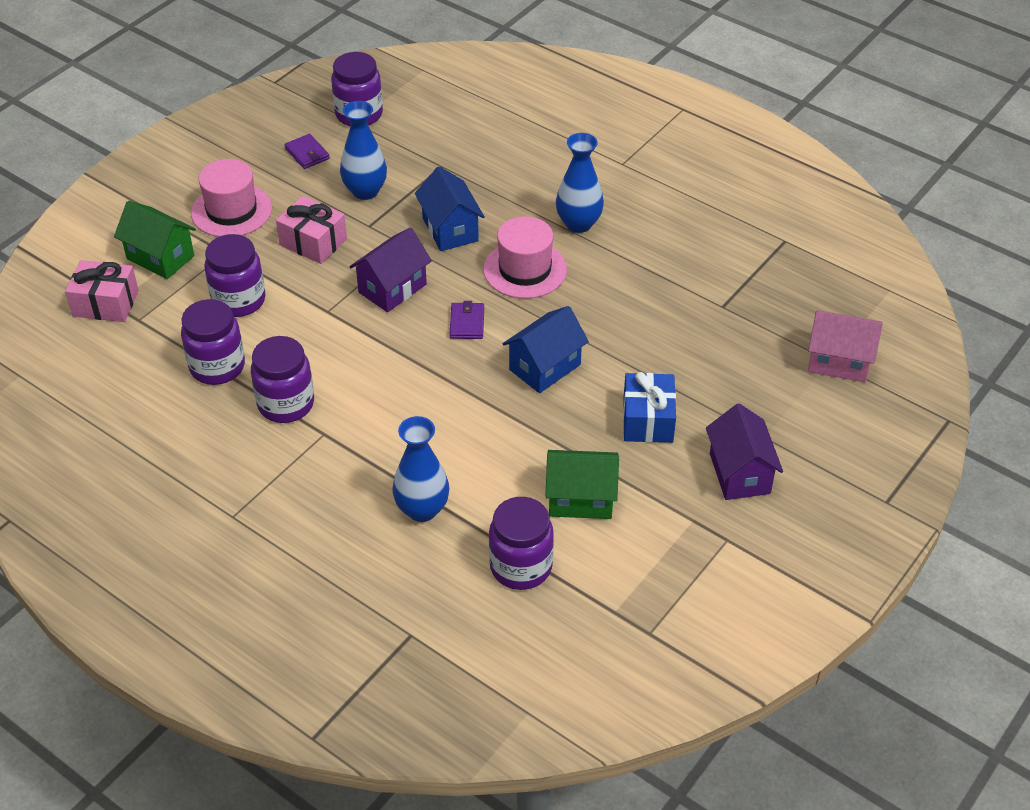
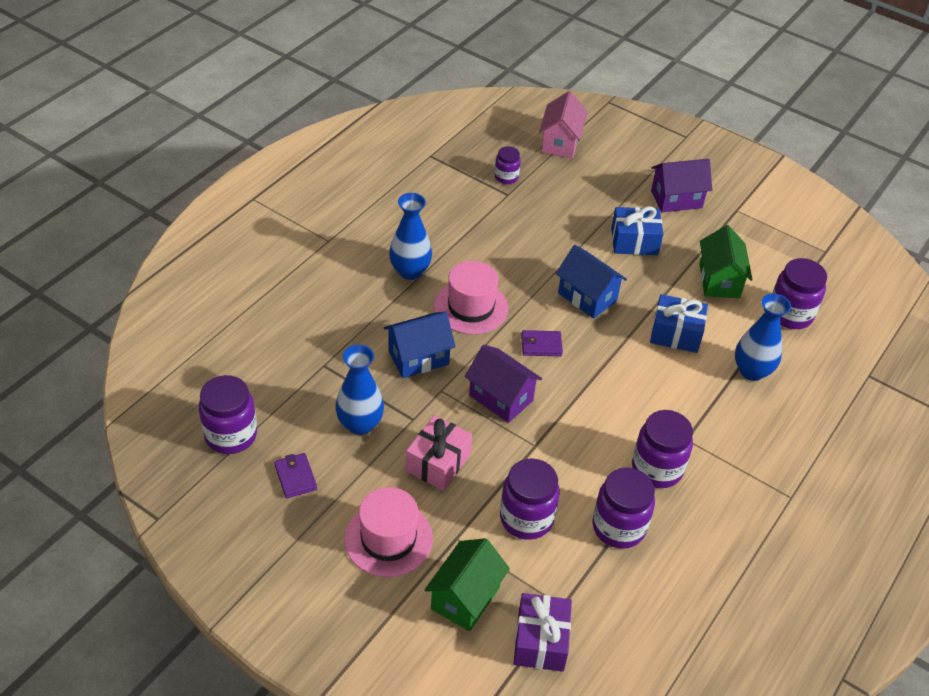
camera: 95 degrees left, 0 degrees up
(106, 303) = (540, 641): pink gift -> purple gift
(307, 154) = (295, 477): purple wallet -> purple wallet turned 75 degrees counterclockwise
(485, 443) = (676, 334): none -> blue gift
(755, 306) = (506, 177): none -> purple jar

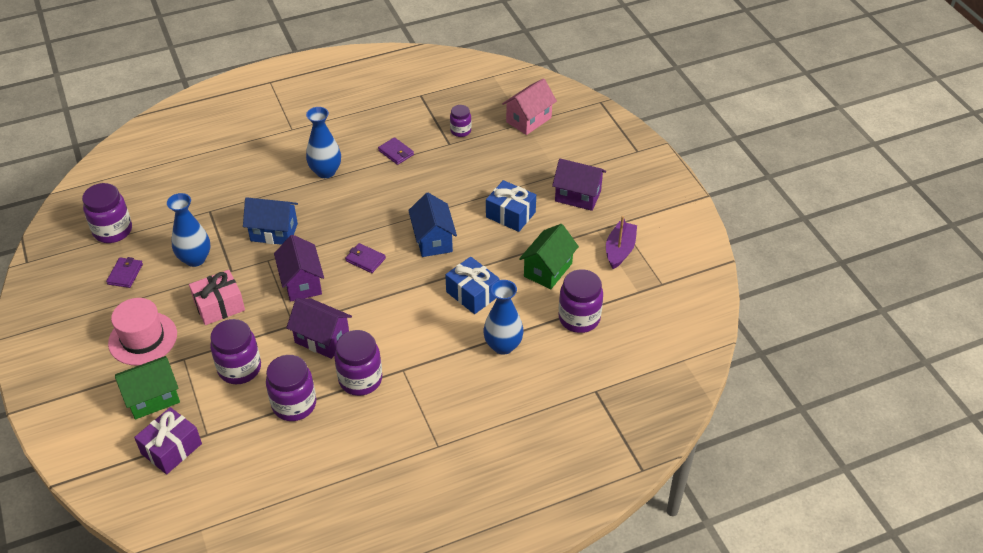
camera: 35 degrees right, 0 degrees up
(463, 223) = (396, 152): none -> purple wallet
(471, 307) = (343, 213): pink hat -> none
(579, 446) = (322, 339): none -> purple house
(761, 235) = (620, 250): none -> purple boat

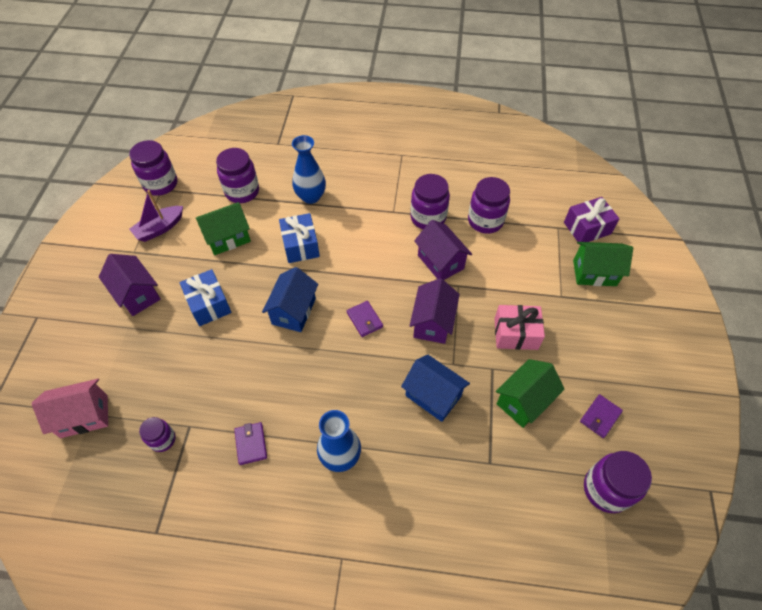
camera: 150 degrees left, 10 degrees up
(143, 338) = (594, 332): pink hat -> none
(195, 259) = (523, 401): blue vase -> green house
(239, 368) = (517, 267): purple jar -> purple jar (161, 184)

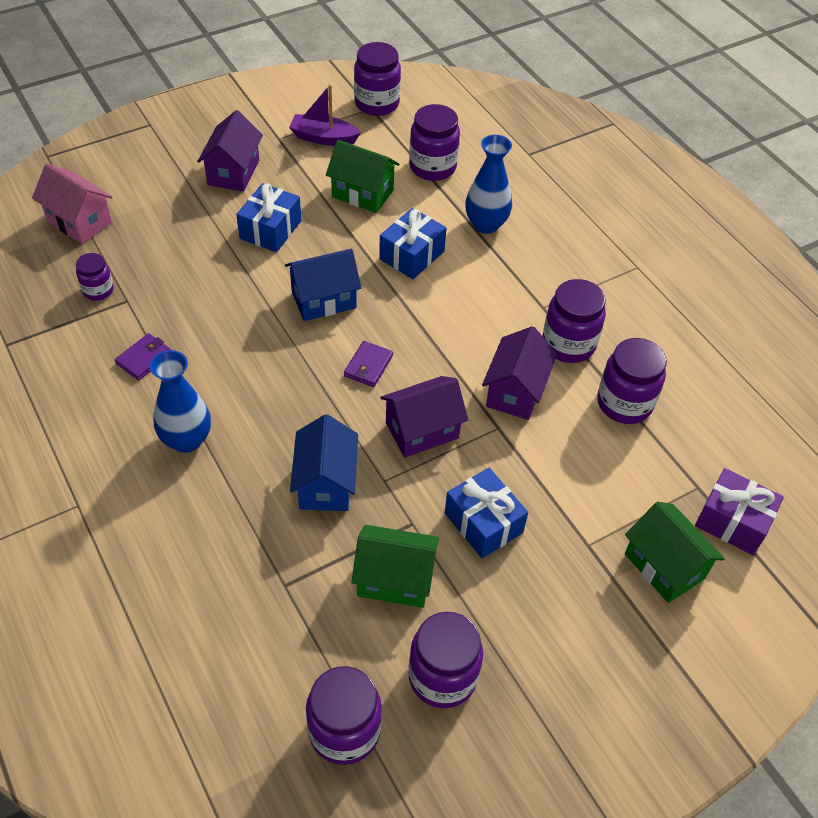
camera: 50 degrees right, 5 degrees down
(515, 334) = (483, 523): pink gift -> blue gift
(600, 417) = (442, 677): purple wallet -> purple jar

